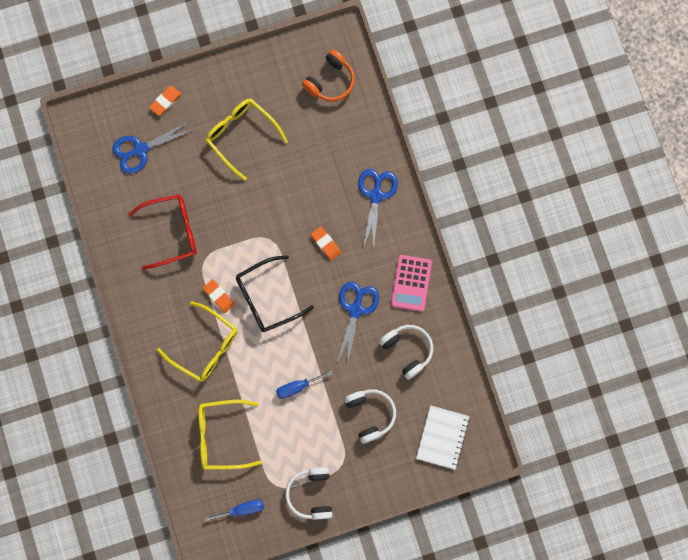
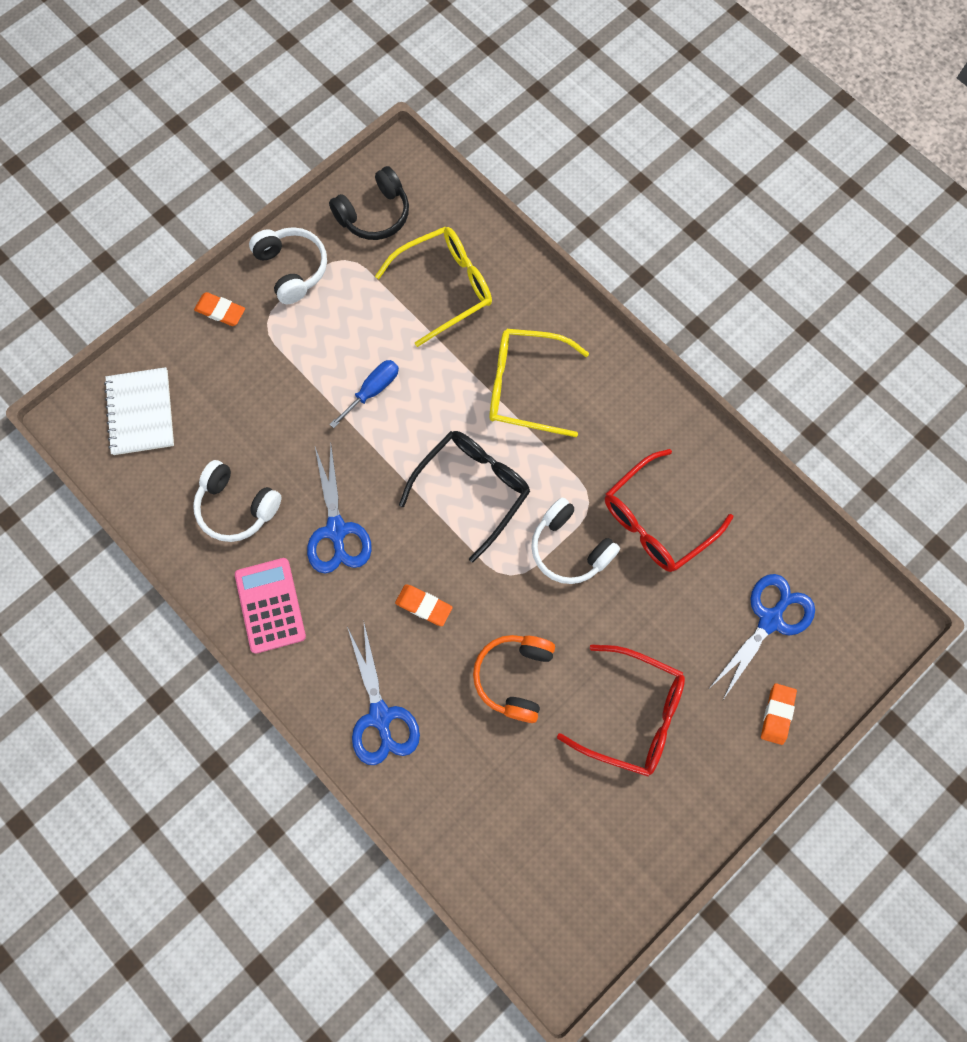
camera: 155 degrees right, 5 degrees down
(219, 296) = (541, 461): orange eraser -> orange eraser (220, 311)
(241, 135) = (634, 714): yellow glasses -> red glasses
(242, 509) = (374, 214): blue screwdriver -> black headphones
(330, 81) = (538, 875): orange headphones -> orange headphones (514, 677)
(370, 414) = (255, 399): white headphones -> white headphones (569, 548)

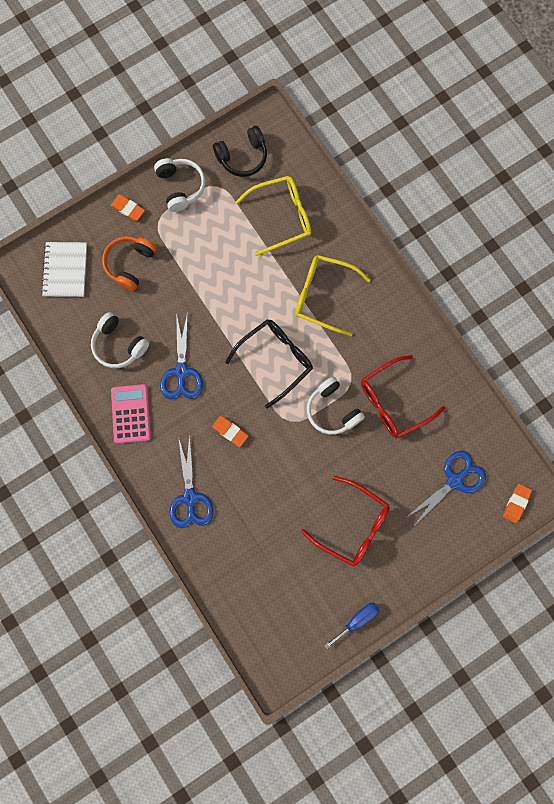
camera: 10 degrees right, 5 degrees up
(373, 390) = (221, 281): blue screwdriver -> blue screwdriver (357, 620)
(514, 677) = (280, 488): orange headphones -> orange headphones (130, 264)
(777, 714) = (446, 542): orange eraser -> orange eraser (516, 503)

